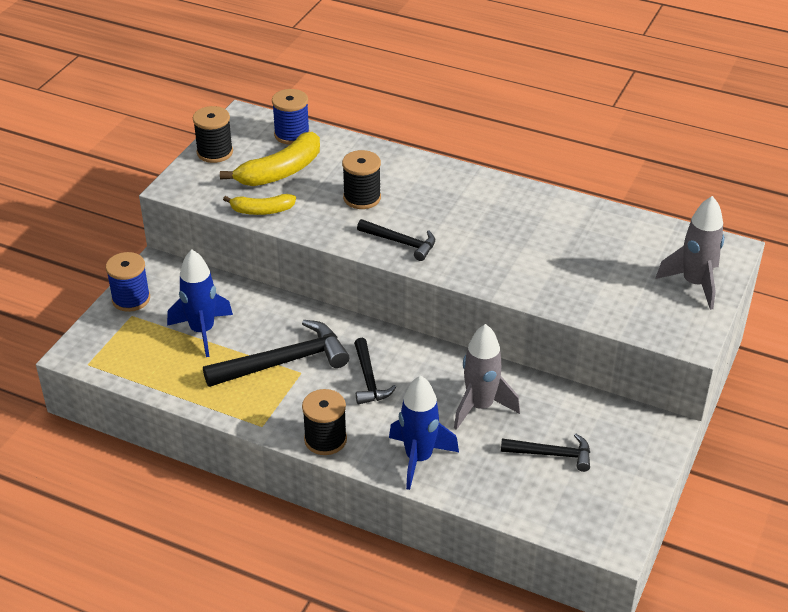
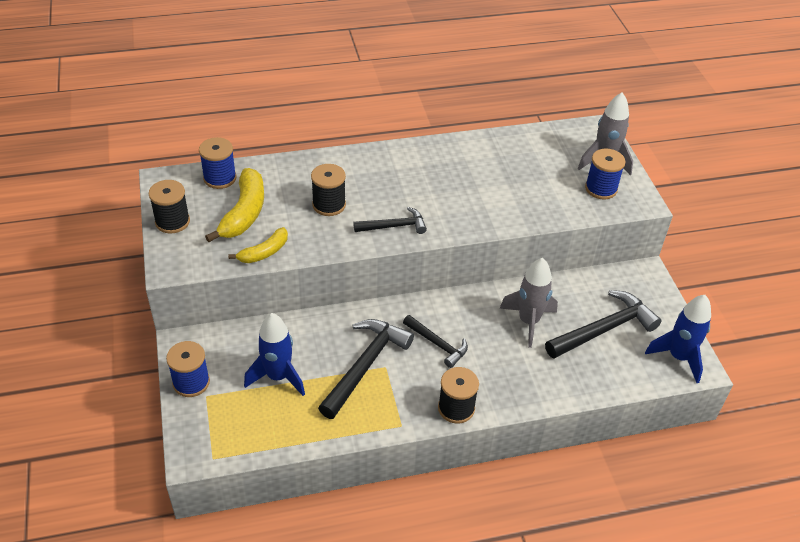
camera: 40 degrees left, 5 degrees up
(418, 458) = (530, 383): blue rocket -> blue rocket (678, 357)
(551, 454) = (604, 329): black hammer -> black hammer, size x1.69
(658, 306) = (601, 189): none -> blue spool

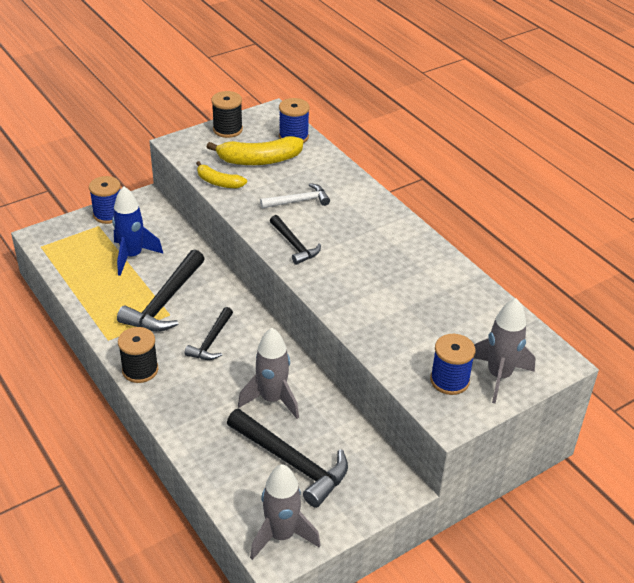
camera: 70 degrees right, 5 degrees down
(329, 205) = (298, 201): black spool -> white hammer
(365, 366) = (165, 302): black hammer -> black hammer turned 105 degrees clockwise
(678, 357) = (281, 535): blue rocket -> grey rocket

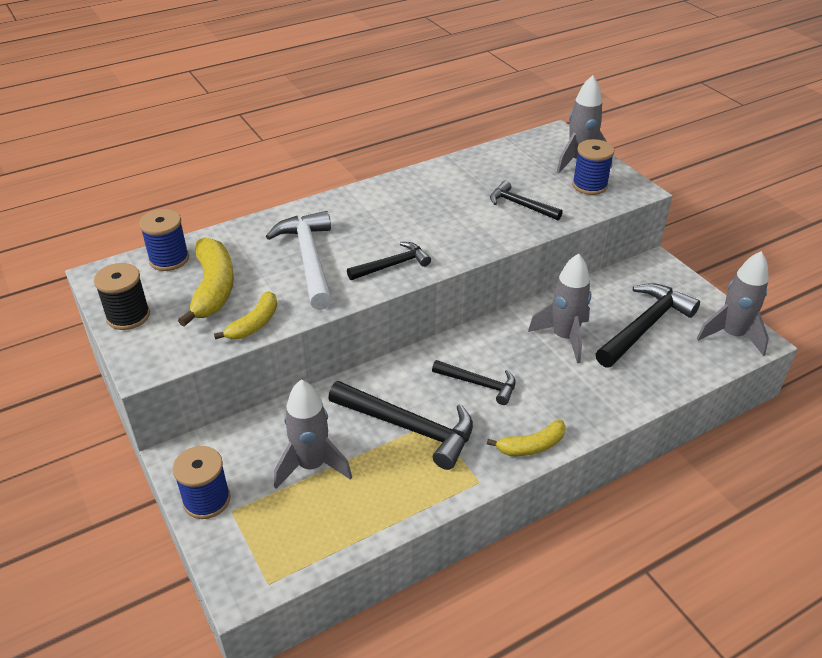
camera: 85 degrees left, 0 degrees up
(132, 256) = (312, 465): blue rocket -> grey rocket
(140, 370) = (531, 446): black spool -> yellow banana
(298, 201) = (309, 259): white hammer -> white hammer, size x1.69
(400, 325) = (520, 205): none -> black hammer

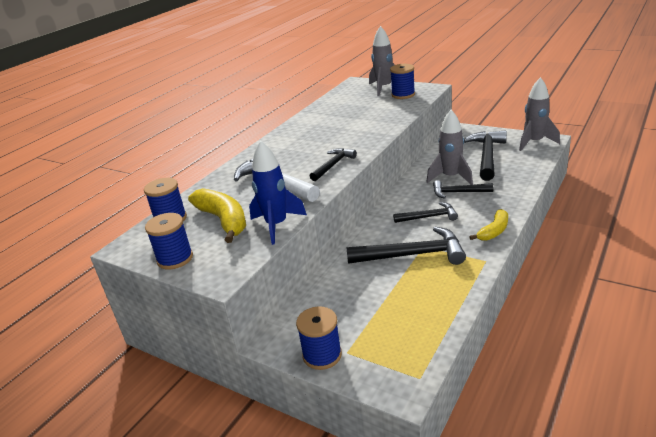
camera: 25 degrees left, 10 degrees down
(128, 316) = (175, 258): black spool -> blue spool
(254, 324) = (276, 225): yellow banana -> blue rocket
(312, 465) = (373, 302): grey rocket -> none
(520, 205) = (375, 115): black hammer -> black hammer (458, 192)

